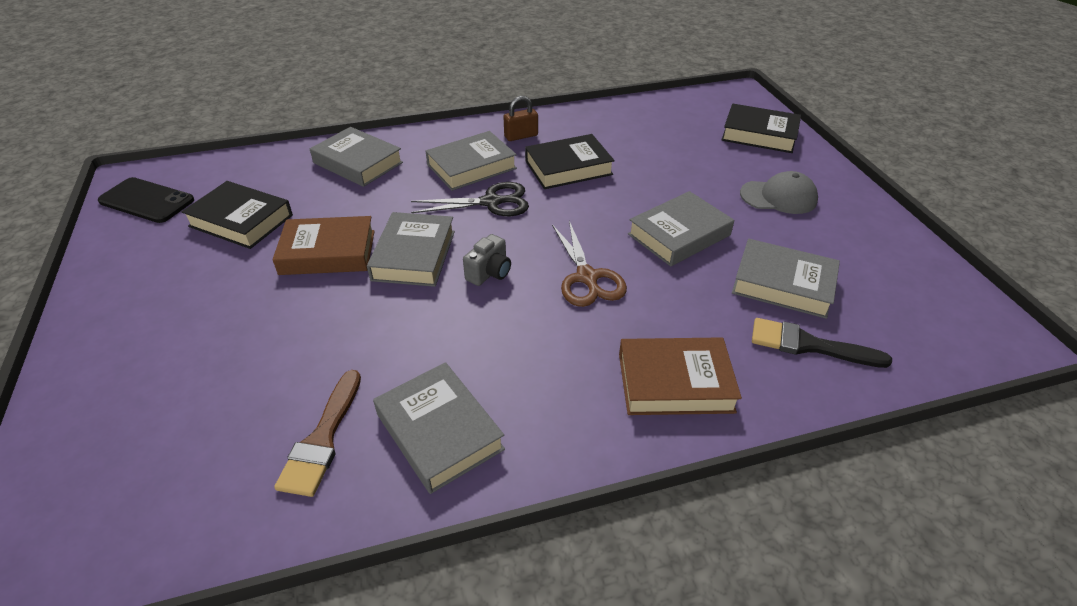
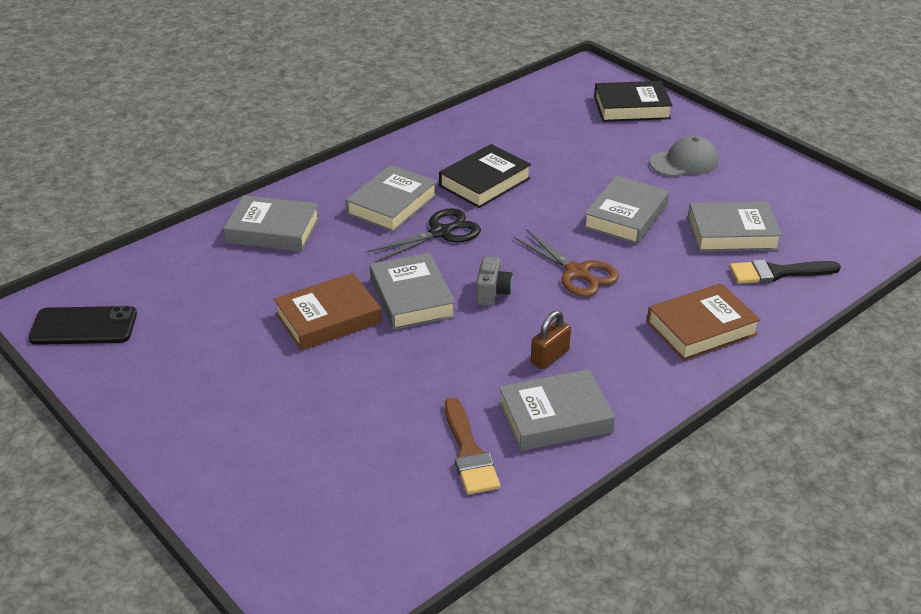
camera: 25 degrees left, 5 degrees down
(241, 221) = (210, 316): black book -> none
(439, 431) = (555, 417): grey book -> grey book turned 45 degrees counterclockwise
(521, 136) = (414, 162): brown padlock -> brown padlock (550, 357)

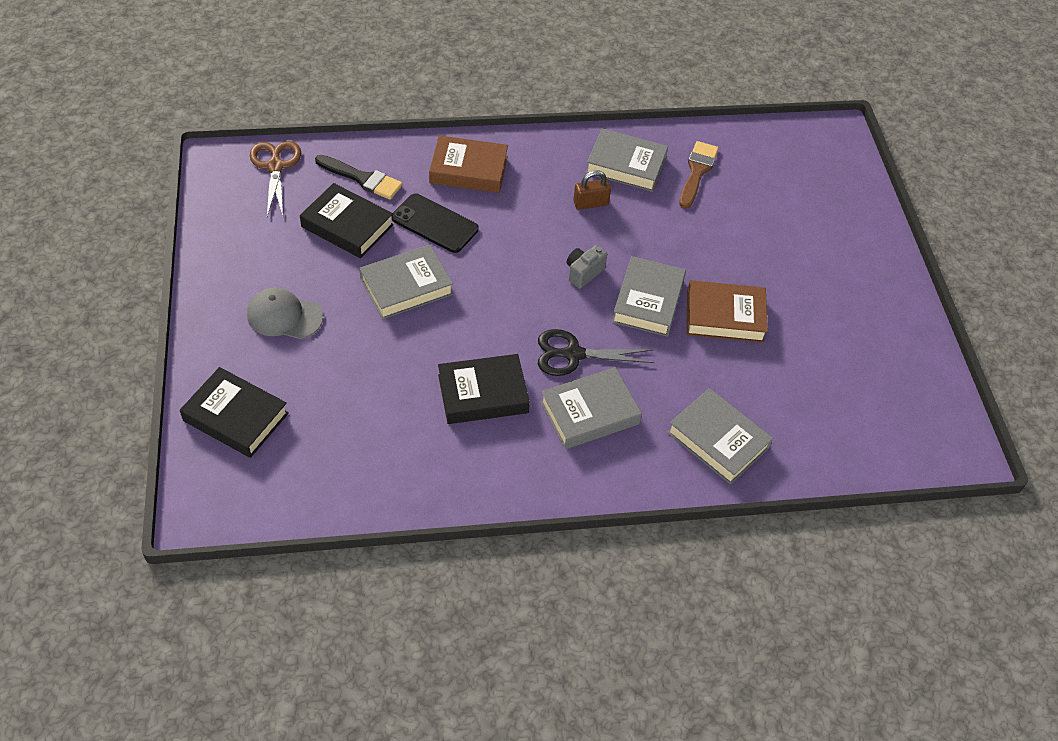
camera: 150 degrees left, 15 degrees up
(83, 326) = (925, 412): black phone -> black phone (435, 224)
(577, 272) = (503, 256): brown scissors -> brown scissors (275, 166)
(732, 233) = (347, 226): grey book -> black book

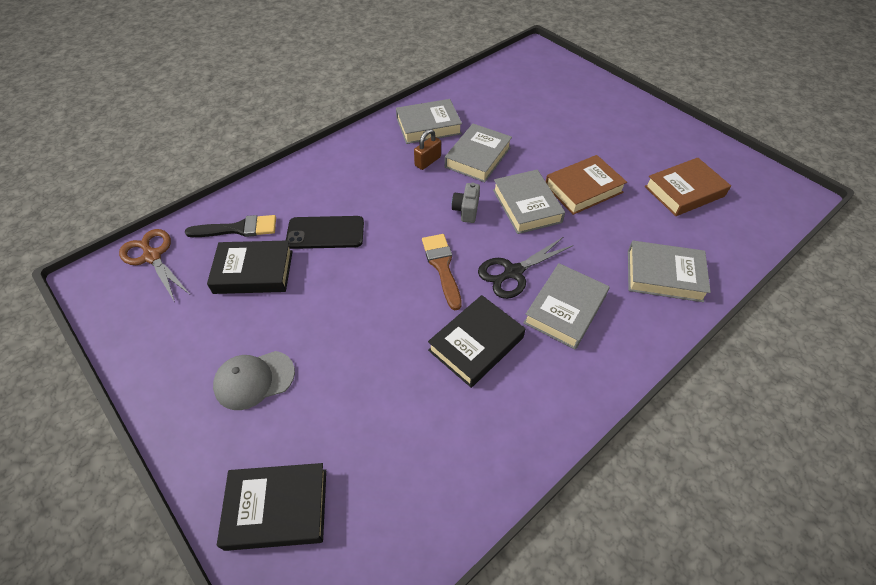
camera: 30 degrees left, 0 degrees up
(406, 286) = (342, 293): grey book -> grey book (478, 157)
(468, 170) = (319, 181): brown book -> brown book (684, 191)
(697, 172) = (477, 109): brown brush -> brown brush (442, 266)

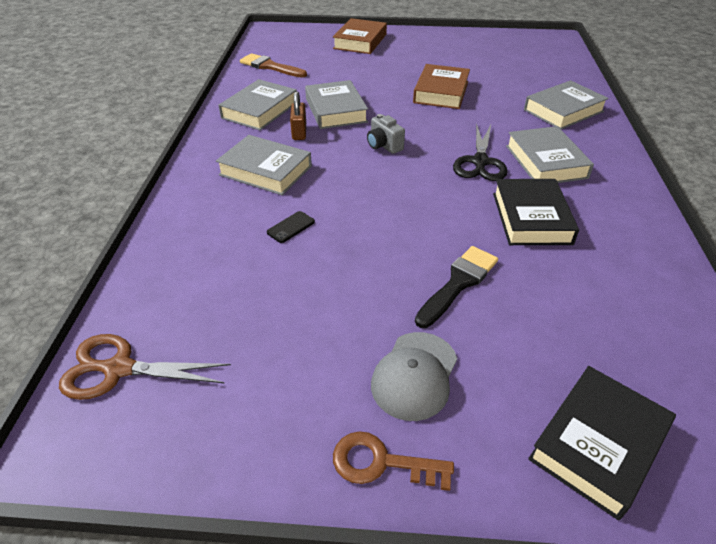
camera: 45 degrees left, 10 degrees down
(178, 407) = (381, 463): none -> brown key
(238, 229) = (191, 279): black brush -> black brush (458, 283)
(253, 272) = (268, 299): black book -> none
(325, 233) = (291, 227): black phone -> black phone, size x0.49
(442, 266) = (427, 189): brown brush -> brown brush (270, 66)
(527, 206) = (421, 120): grey book -> grey book (265, 170)
(684, 191) = (500, 64): brown book -> brown book (360, 41)

